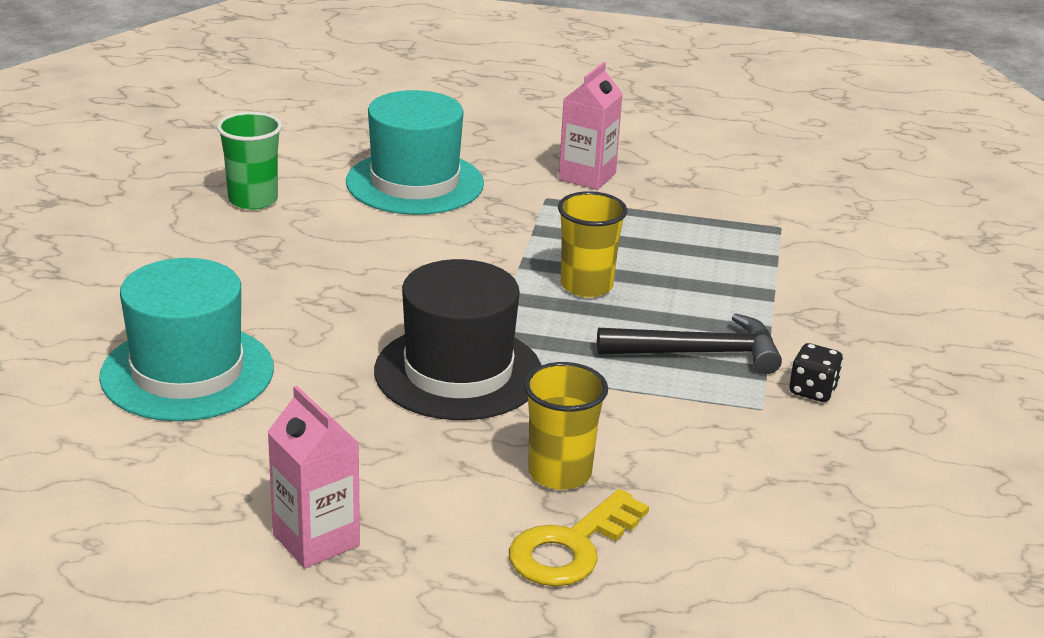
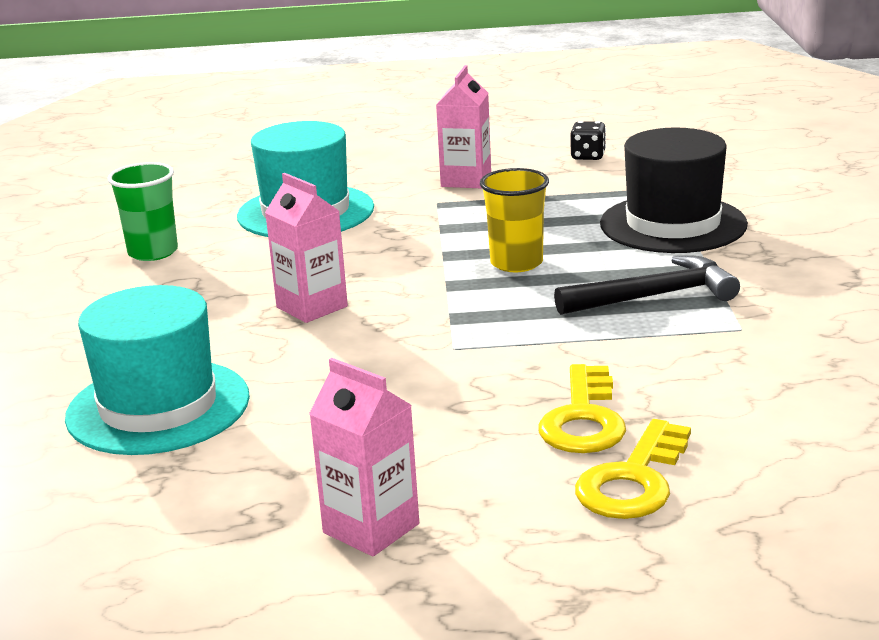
camera: 10 degrees left, 5 degrees down
(371, 294) = (312, 307): none -> pink carton
(458, 372) = (434, 355): black hat -> black hat (673, 224)
(560, 473) = (583, 419): yellow cup -> yellow key
(812, 391) = (778, 306): black dice -> black dice (588, 156)

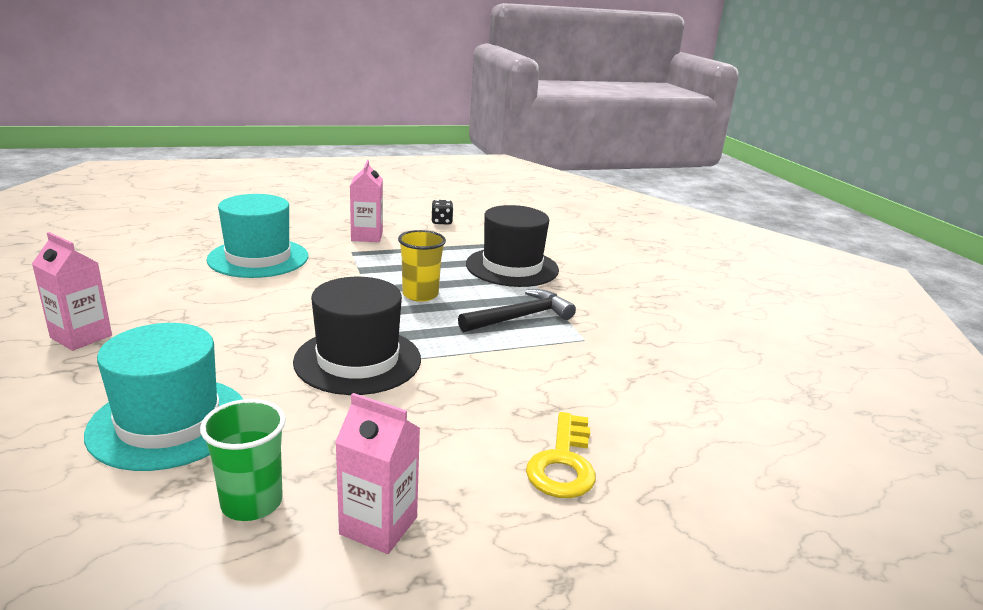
camera: 20 degrees left, 0 degrees up
(153, 252) = (143, 289): green cup -> green cup (252, 502)
(312, 307) = (280, 330): pink carton -> pink carton (81, 337)
(402, 346) = (358, 360): none -> black hat
(583, 419) = (509, 414): yellow key -> none

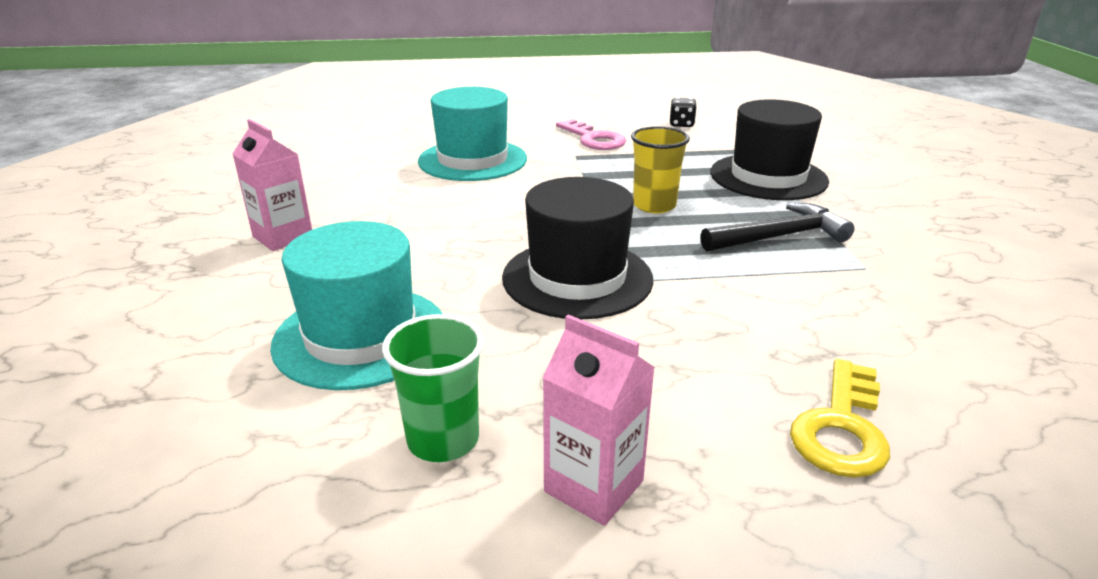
camera: 15 degrees right, 5 degrees up
(367, 236) = (594, 139): pink carton -> pink key

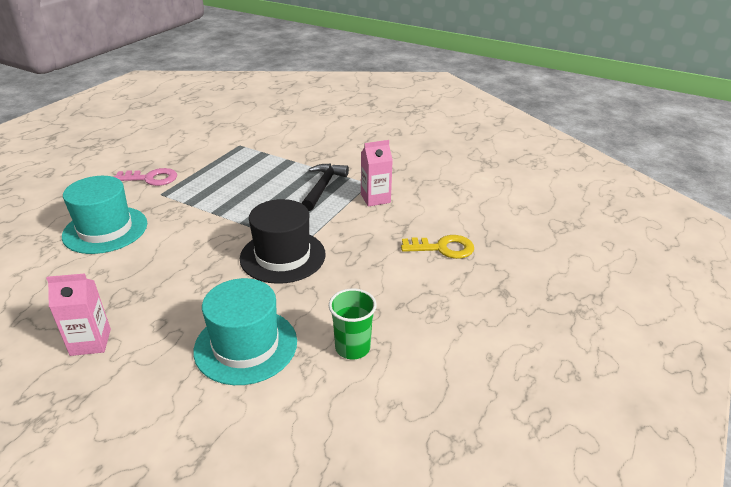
camera: 55 degrees left, 5 degrees up
(594, 486) = (416, 319): pink carton -> pink carton (375, 198)
(654, 205) = (251, 201): yellow cup -> none
(681, 124) = (181, 145): black dice -> none
(768, 177) = (272, 158): black hat -> none
(841, 428) = (443, 248): yellow key -> yellow key turned 60 degrees counterclockwise

